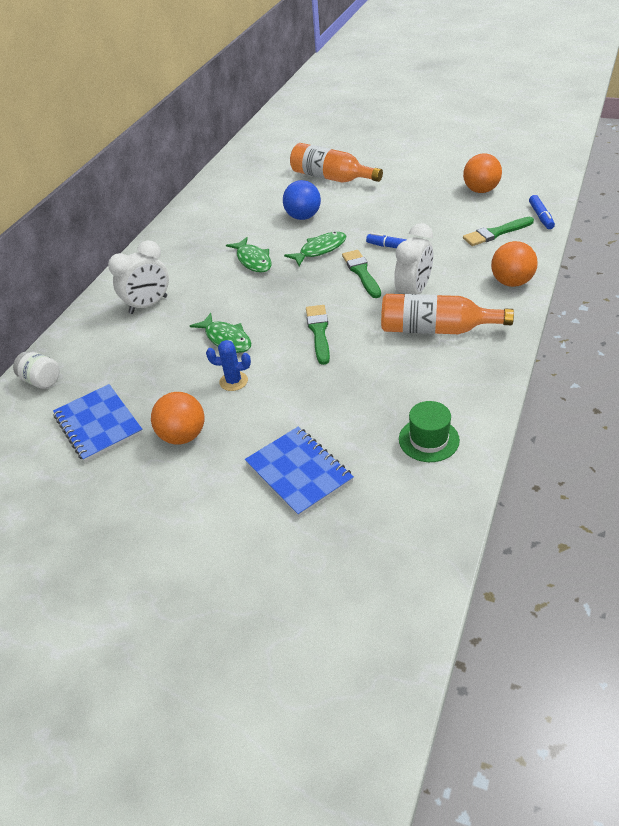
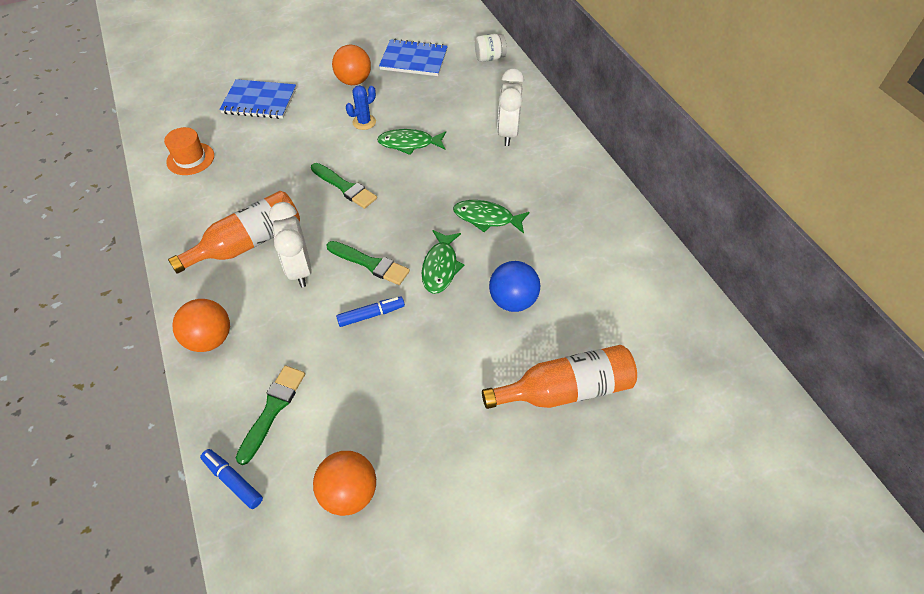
camera: 130 degrees right, 10 degrees up
(429, 439) = (190, 159): green hat -> orange hat

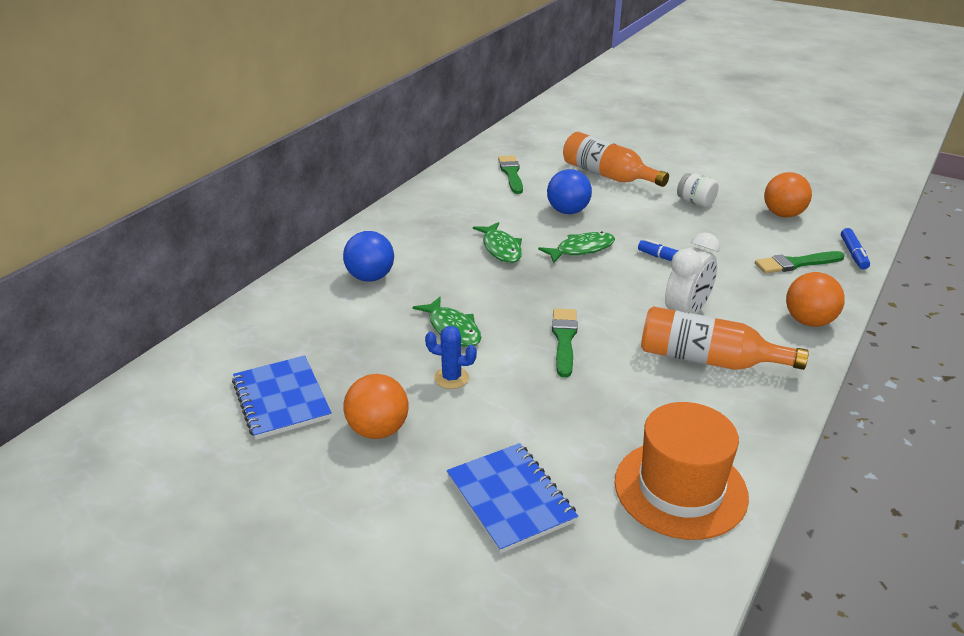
camera: 125 degrees left, 20 degrees down
(190, 159) = (680, 489): orange hat -> orange hat, size x1.72
(370, 264) = (626, 282): green brush -> green brush (511, 173)
(489, 58) = (229, 339): white jar -> white jar (695, 202)
(508, 133) = (370, 277): white clock -> blue ball

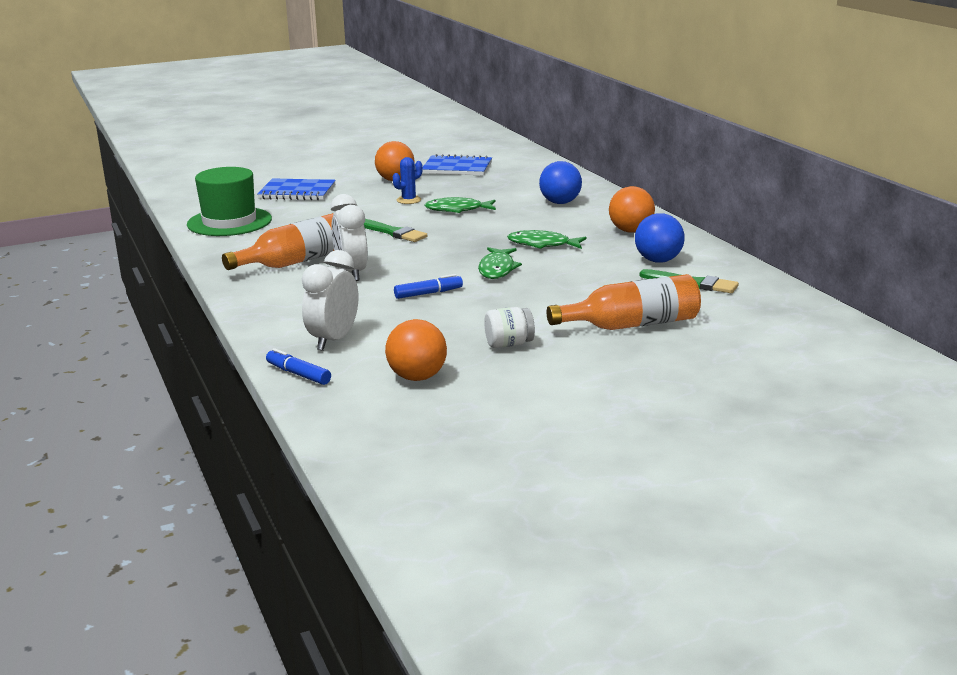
camera: 125 degrees right, 10 degrees down
(568, 211) = (574, 283): blue ball -> blue ball (658, 260)
(680, 489) = (229, 222): orange hat -> green hat
(796, 263) = (333, 340): green brush -> white clock
(809, 321) = (264, 308): orange ball -> orange ball (630, 231)

